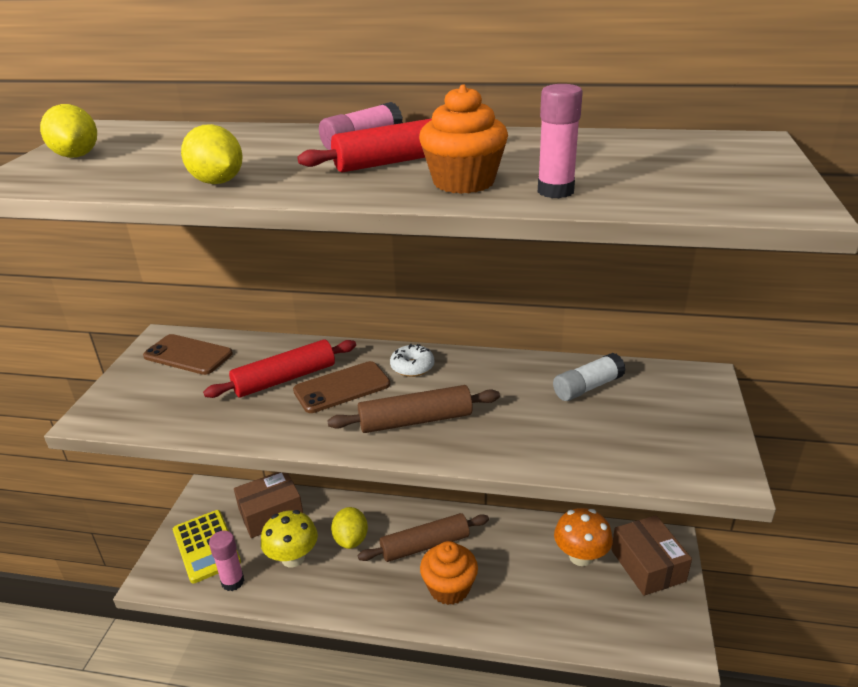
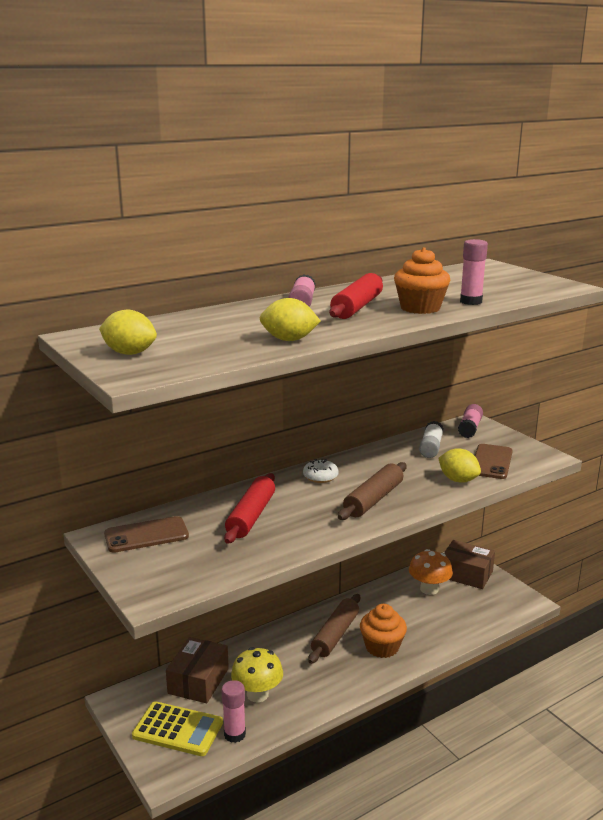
camera: 45 degrees left, 10 degrees down
(342, 387) = (298, 504): brown phone -> brown phone (491, 462)
(351, 539) = (282, 660): yellow lemon -> yellow lemon (458, 480)
(682, 384) = (470, 428): none -> pink glue stick

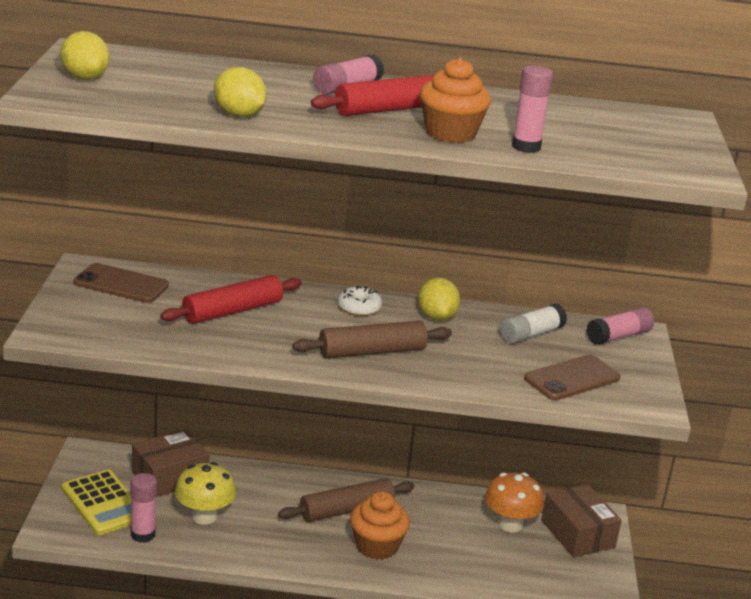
camera: 35 degrees right, 5 degrees up
(458, 480) = (496, 377): yellow lemon -> yellow lemon (436, 317)

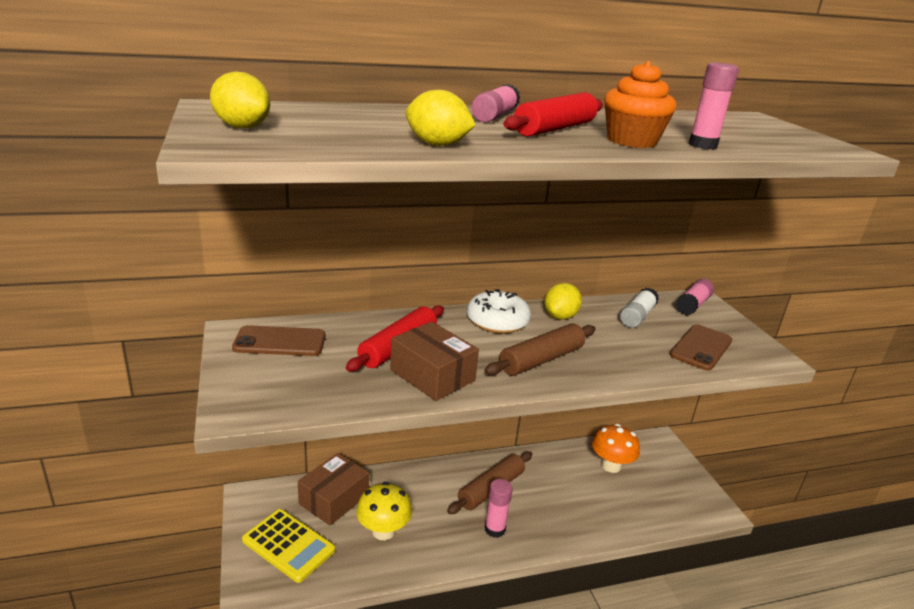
camera: 20 degrees left, 0 degrees up
(143, 535) = (340, 568): pink glue stick -> pink glue stick (495, 529)
(359, 308) = (497, 321): white donut -> white donut, size x1.61
(376, 546) = (534, 516): orange cupcake -> none
(436, 317) = (560, 316): yellow lemon -> yellow lemon turned 60 degrees clockwise
(577, 534) = (658, 460): brown box -> brown box (432, 375)

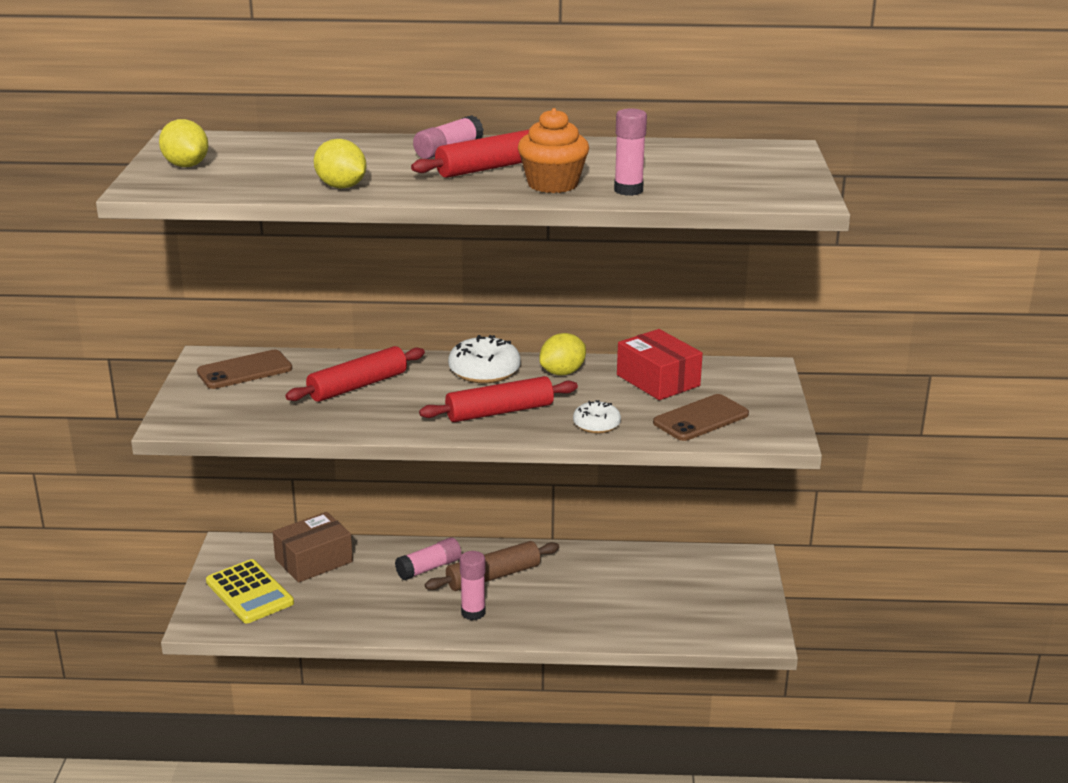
camera: 20 degrees right, 0 degrees up
(280, 342) = (244, 370): brown phone -> brown phone turned 45 degrees counterclockwise
(383, 531) = (351, 595): yellow mushroom -> none
(432, 375) = (373, 414): brown box -> none
(541, 359) = (499, 412): brown rolling pin -> red rolling pin
(611, 466) = (658, 575): orange mushroom -> none
(629, 363) = (596, 425): none -> white donut
(637, 316) = (658, 380): white glue stick -> red box
(692, 305) = (746, 374): pink glue stick -> pink glue stick (429, 568)

